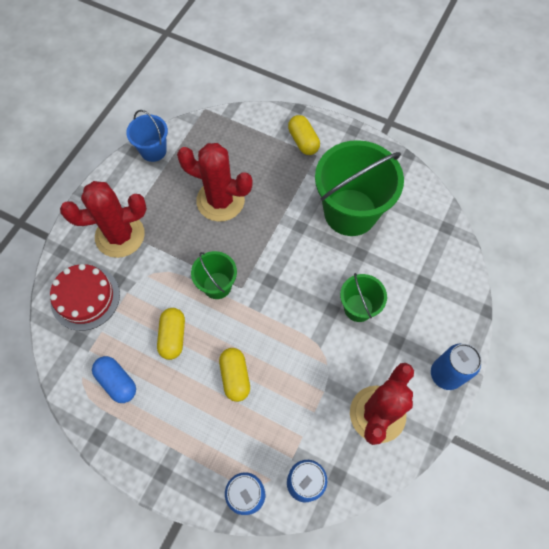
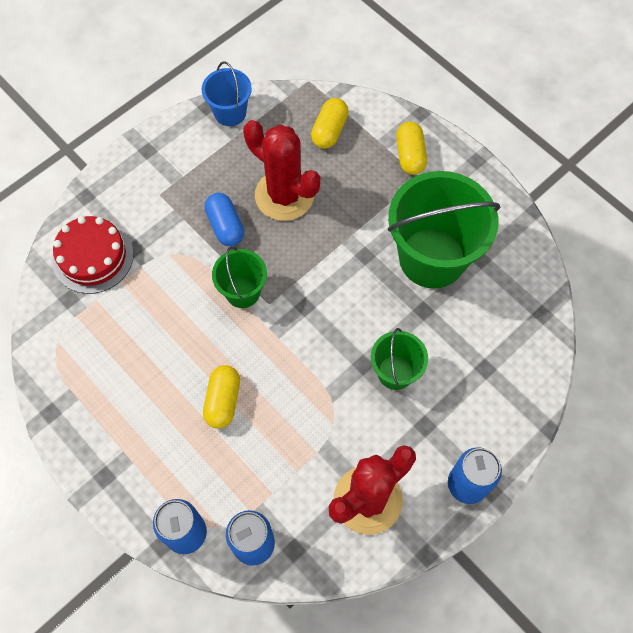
camera: 20 degrees right, 0 degrees up
(117, 382) = (93, 361): blue capsule -> blue capsule (225, 226)
(120, 235) = (156, 199): red cactus -> none
(173, 337) = (171, 332): yellow capsule -> yellow capsule (329, 131)

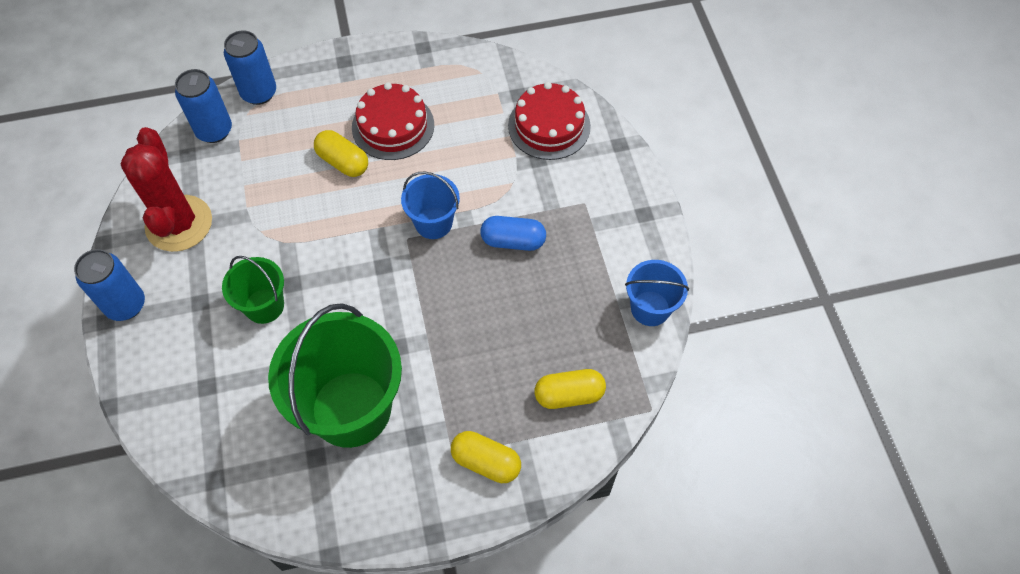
camera: 120 degrees right, 5 degrees down
(160, 383) = (393, 126): none -> red cake
(242, 292) = (433, 223): green bucket -> blue bucket
(284, 195) = (515, 309): red cactus -> none
(329, 131) = (569, 395): yellow capsule -> yellow capsule turned 60 degrees counterclockwise

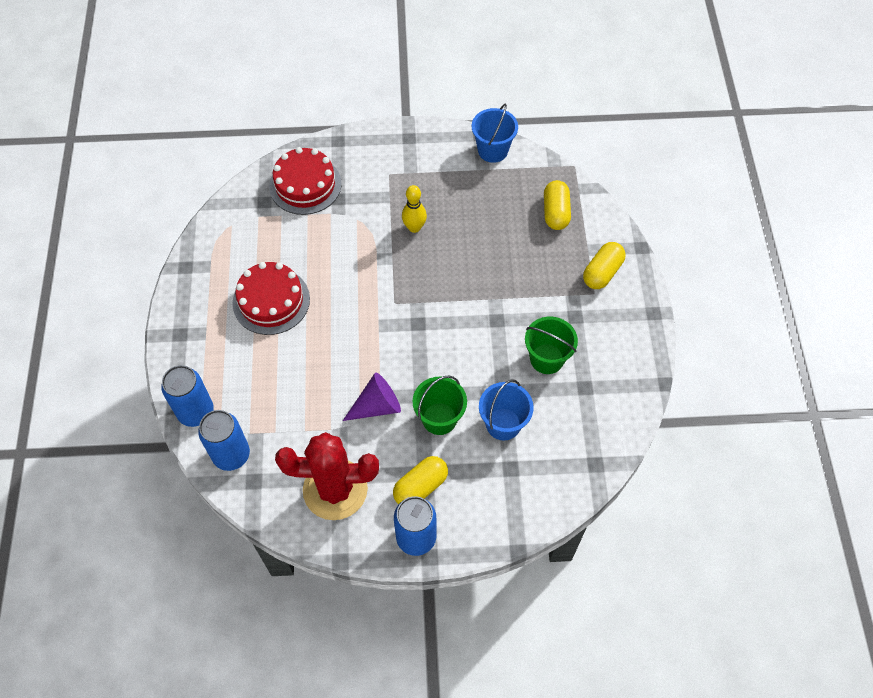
camera: 80 degrees left, 0 degrees up
(276, 244) = (377, 406): none -> purple cone
(343, 162) = (300, 345): yellow capsule -> yellow capsule (420, 486)
(351, 409) = (547, 359): green bucket -> green bucket, size x0.52
(433, 223) = (383, 281): blue bucket -> blue bucket (503, 424)
(513, 241) = (414, 227): blue capsule -> yellow bowling pin

